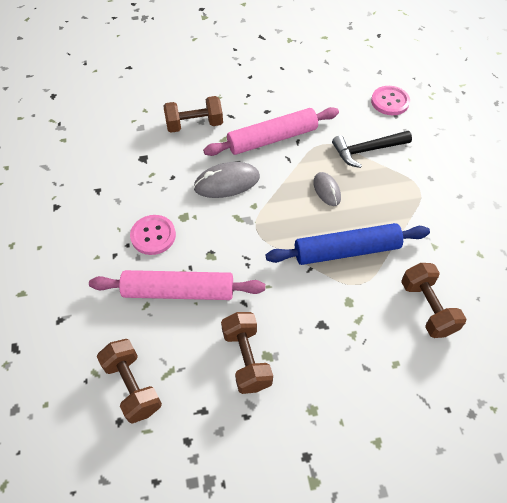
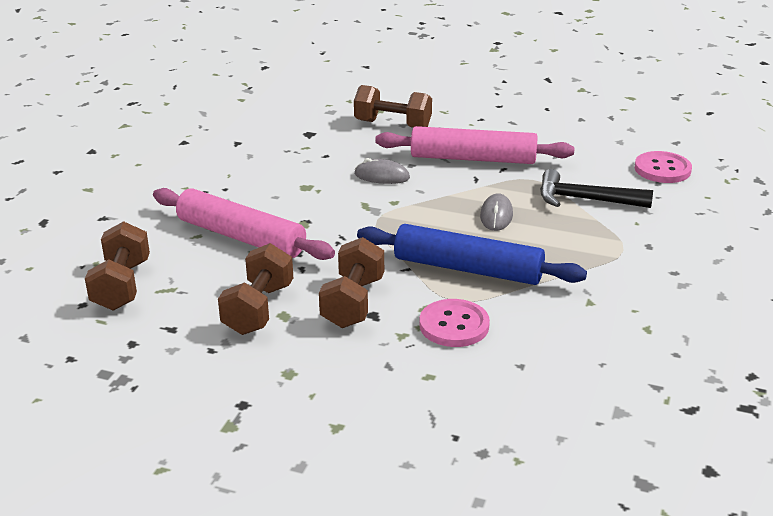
camera: 30 degrees right, 25 degrees down
(153, 236) = (258, 190): pink button -> pink button (454, 325)
(227, 182) = (382, 176): grey mouse -> grey mouse, size x0.63
(427, 308) = (521, 347): brown dumbbell -> brown dumbbell (353, 302)

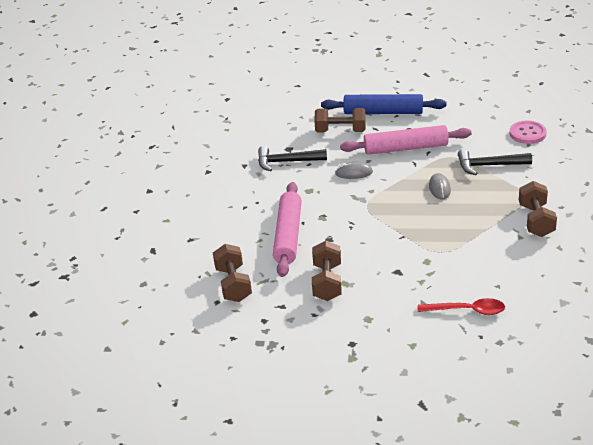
camera: 10 degrees left, 5 degrees up
(241, 237) = (288, 235): pink rolling pin -> pink rolling pin turned 75 degrees clockwise
(297, 148) = (287, 162): none -> black hammer
(353, 302) = (382, 266): brown dumbbell -> brown dumbbell (536, 220)
(452, 392) = (467, 310): none -> red spoon
(454, 325) = (448, 268): pink button -> none
(468, 269) = (439, 229): blue rolling pin -> blue rolling pin (383, 112)

